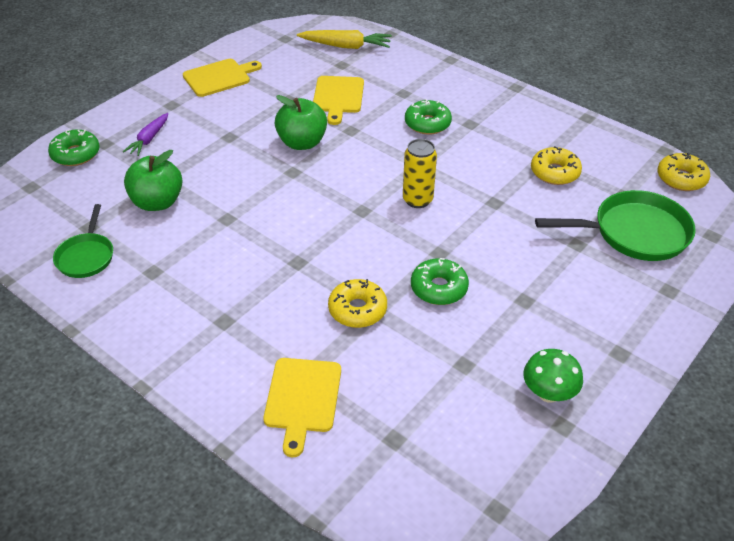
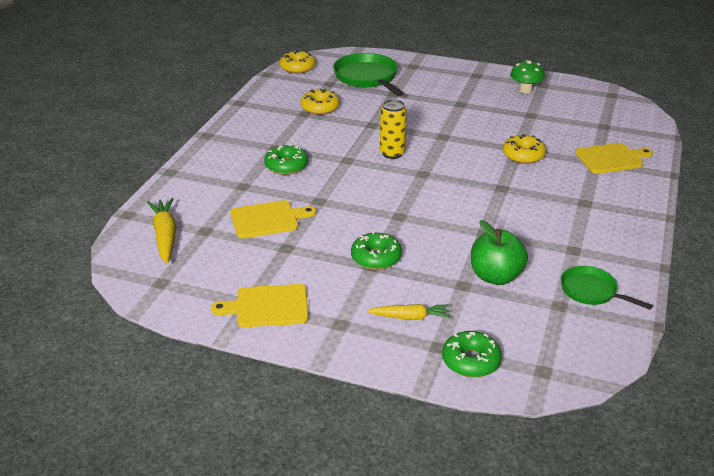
camera: 110 degrees left, 10 degrees down
(86, 256) = (592, 291): green pan -> green pan turned 120 degrees counterclockwise
(149, 139) = (410, 317): purple carrot -> yellow carrot
(219, 77) = (267, 306): yellow cutting board -> yellow cutting board turned 45 degrees counterclockwise
(302, 143) = (354, 222): green apple -> none
(439, 288) = (476, 131): green donut -> green donut (376, 258)

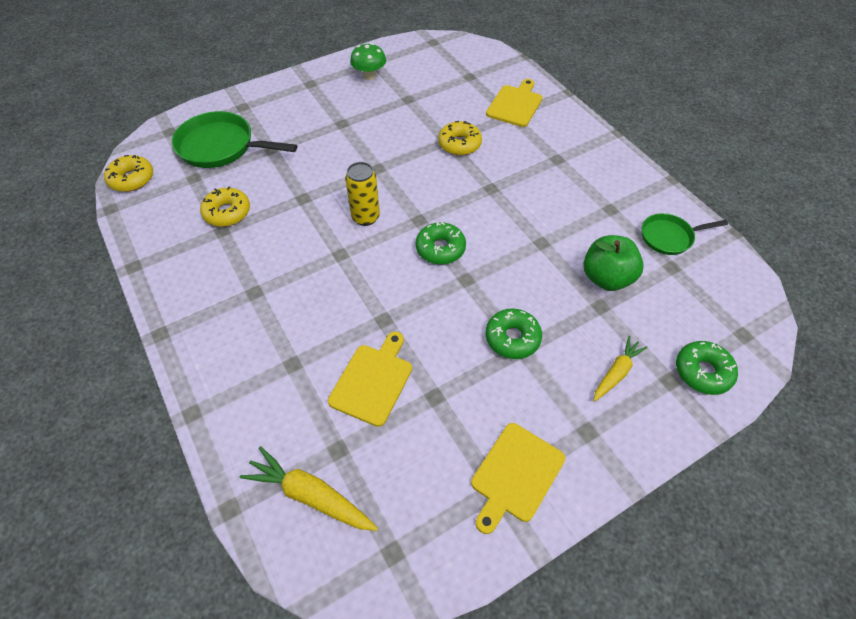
camera: 50 degrees left, 20 degrees up
(286, 166) = (297, 305): green donut -> green donut (440, 248)

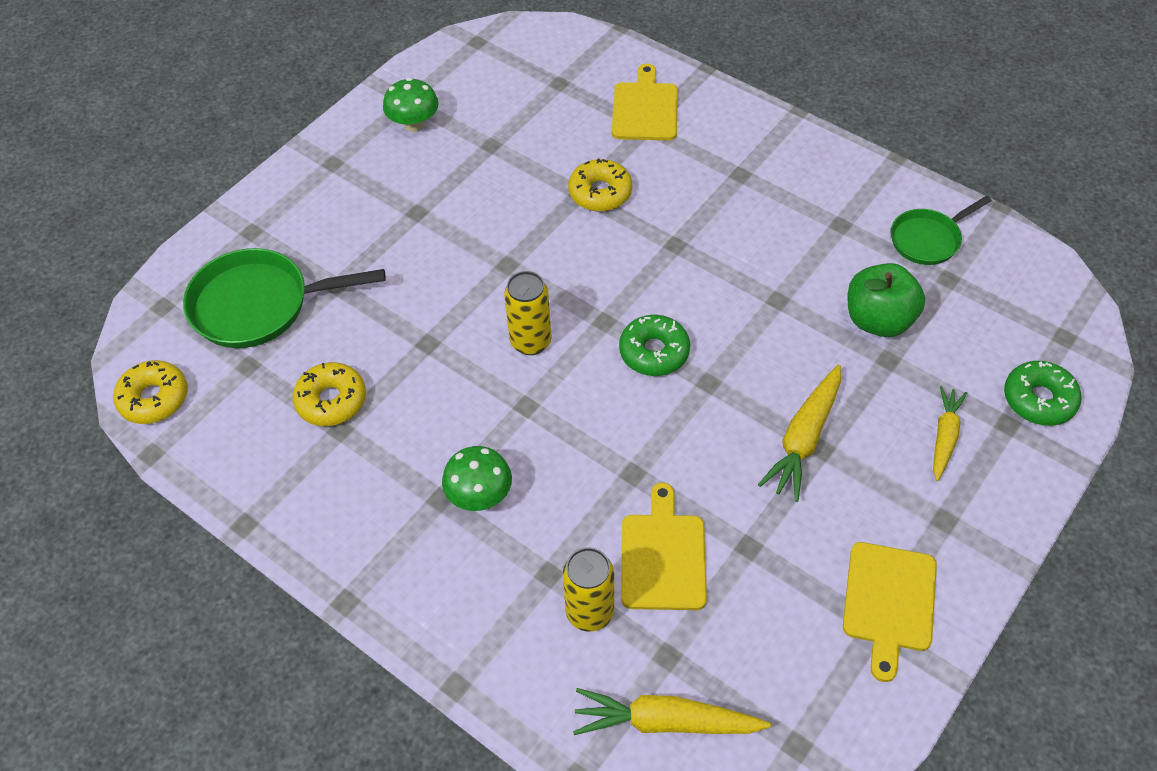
camera: 20 degrees left, 0 degrees up
(279, 299) = (480, 496): none -> green mushroom
(303, 399) = (589, 612): none -> yellow can
(512, 338) = (804, 439): green donut -> yellow carrot

